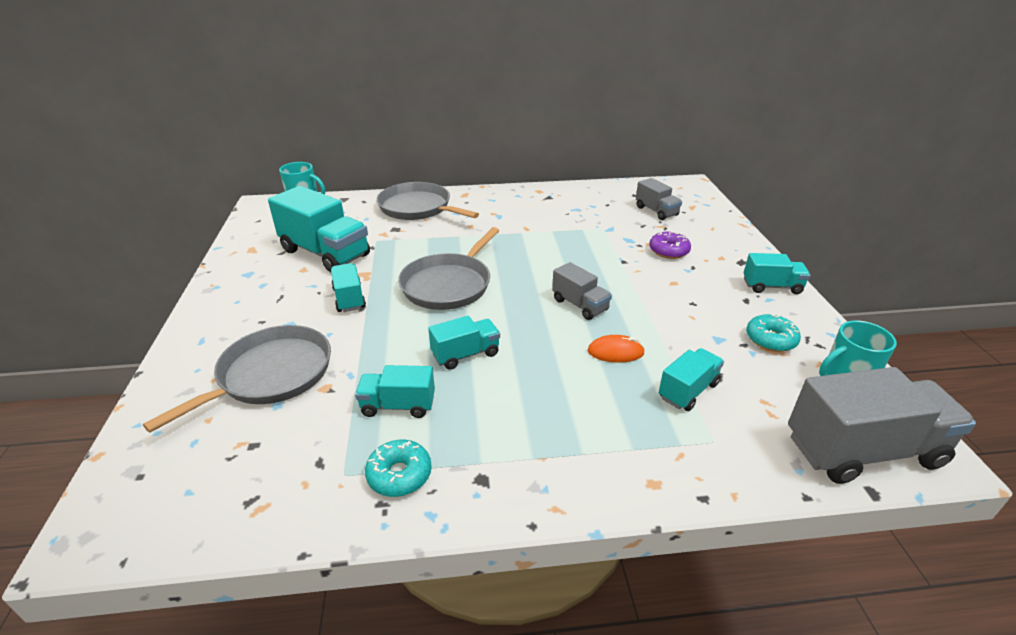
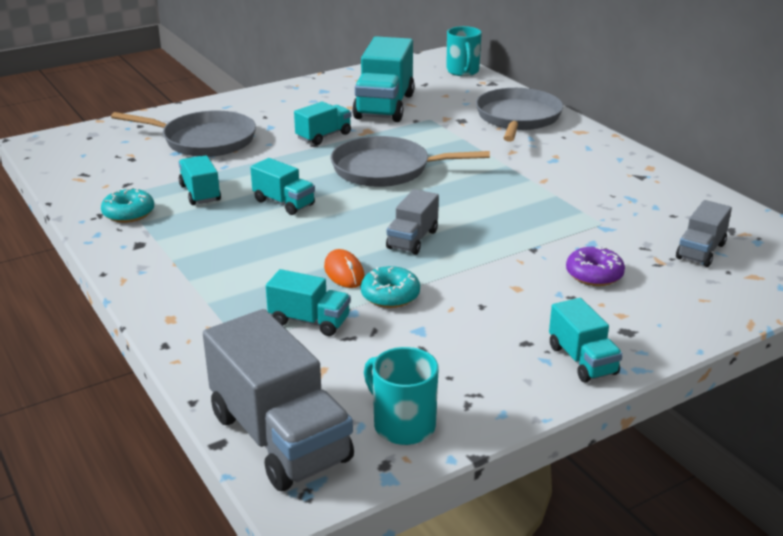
camera: 65 degrees right, 5 degrees down
(770, 339) = (448, 366): turquoise donut -> turquoise donut (390, 295)

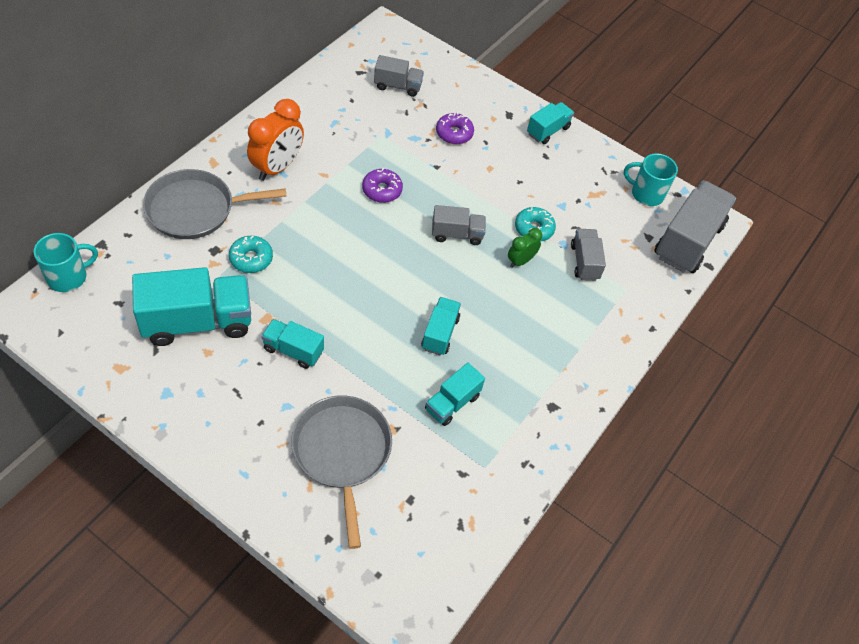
camera: 120 degrees left, 25 degrees up
(129, 213) = (511, 441): turquoise donut -> turquoise donut (251, 259)
(309, 321) = (584, 262): turquoise truck -> grey truck
(344, 272) = (520, 261): orange mouse -> green clock
(386, 169) = (346, 280): grey pan -> none
(402, 425) = (646, 194): turquoise mug -> turquoise mug turned 90 degrees clockwise
(505, 207) = (382, 190): none -> purple donut
(563, 159) = (277, 167): none -> orange clock

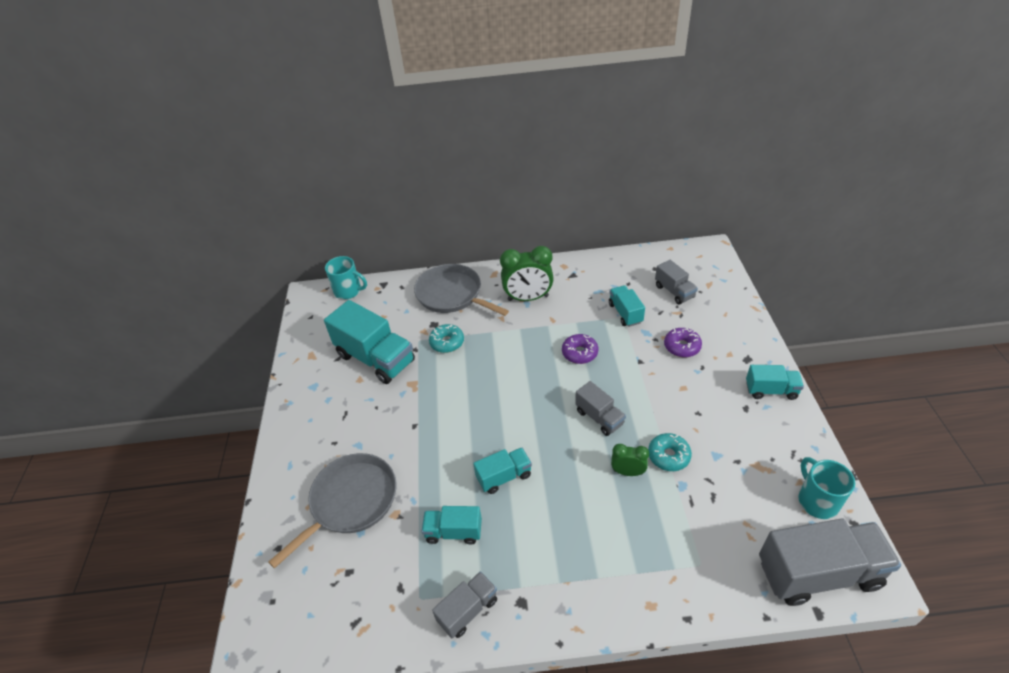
camera: 60 degrees right, 10 degrees down
(277, 167) = (528, 298): orange clock -> green clock
(293, 350) = (402, 414): turquoise truck -> turquoise truck (625, 313)
(584, 262) = (685, 513): grey truck -> grey truck (468, 610)

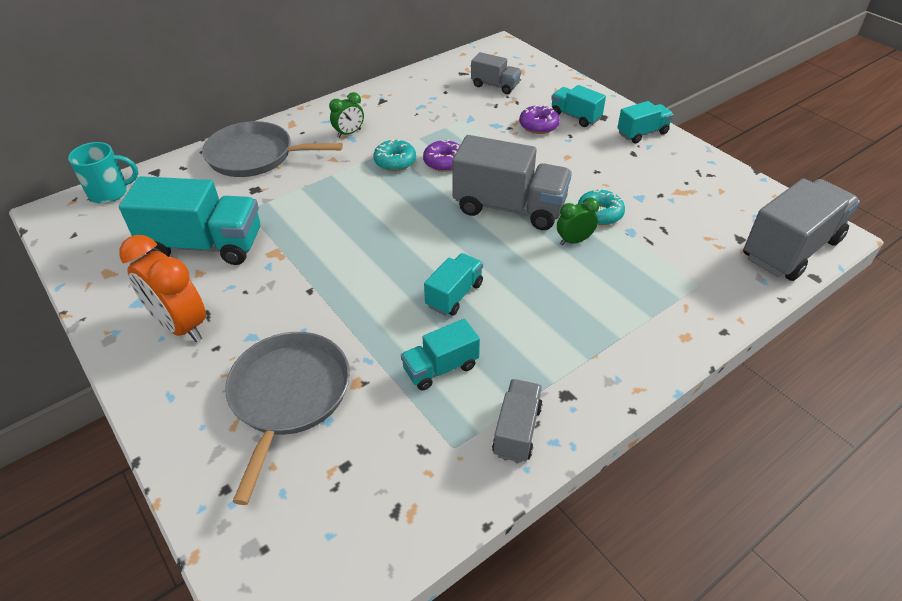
camera: 35 degrees left, 0 degrees up
(325, 416) = (181, 326): none -> orange clock
(447, 342) = (286, 200): turquoise donut -> turquoise donut (395, 161)
(528, 298) = (349, 133): green clock -> green clock, size x0.54
(599, 417) = (509, 207): grey truck -> grey truck, size x1.86
(625, 313) = (462, 116): turquoise truck -> turquoise truck (575, 116)
(817, 501) = (745, 198): turquoise mug -> none

